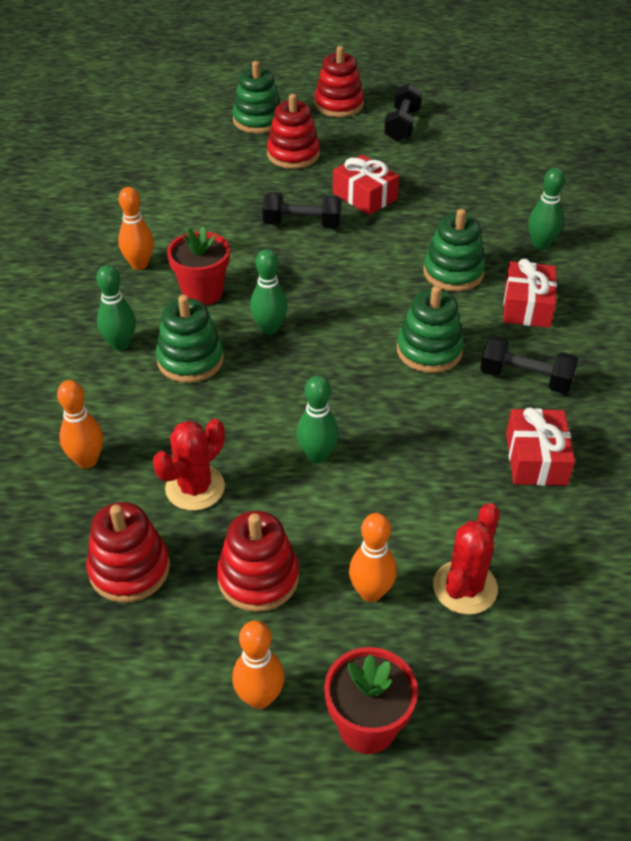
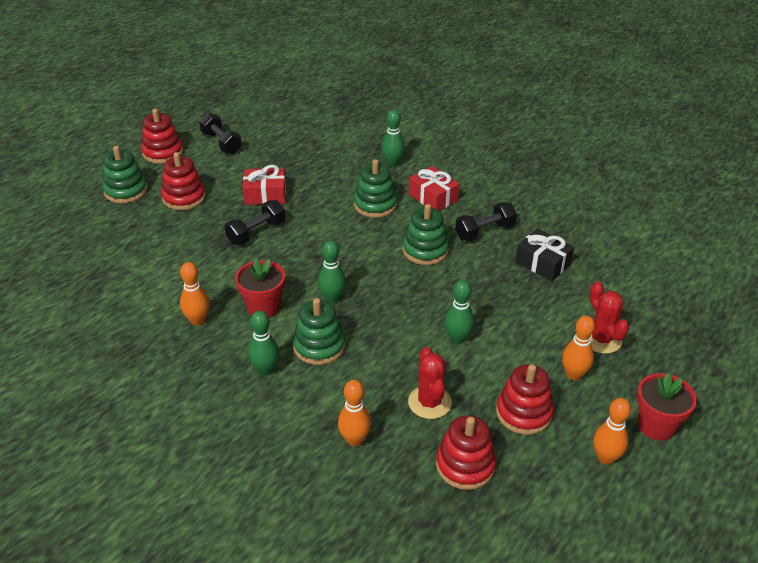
camera: 50 degrees left, 5 degrees down
(536, 459) = (542, 263): red gift -> black gift

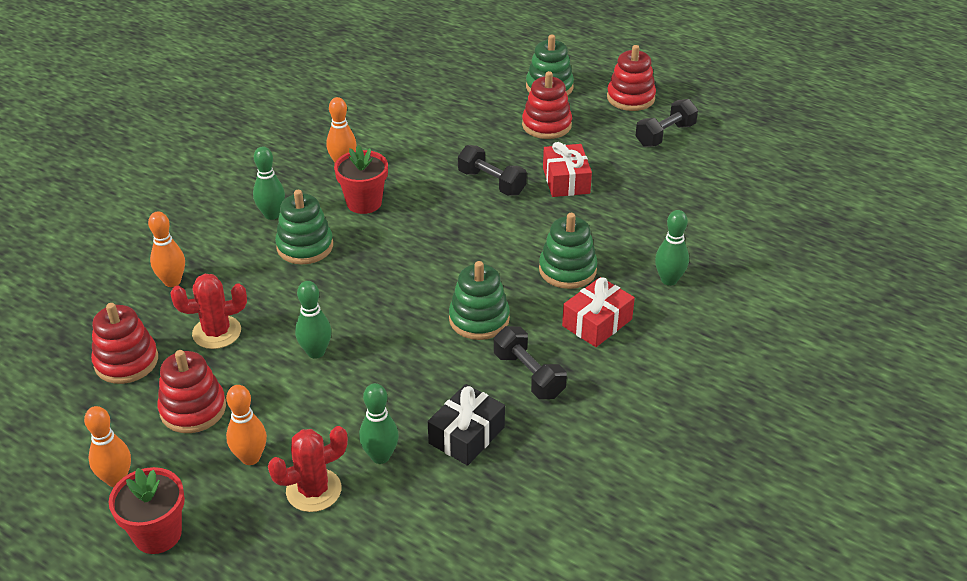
camera: 85 degrees right, 0 degrees up
(332, 298) = (382, 249): green bowling pin -> green bowling pin (380, 456)

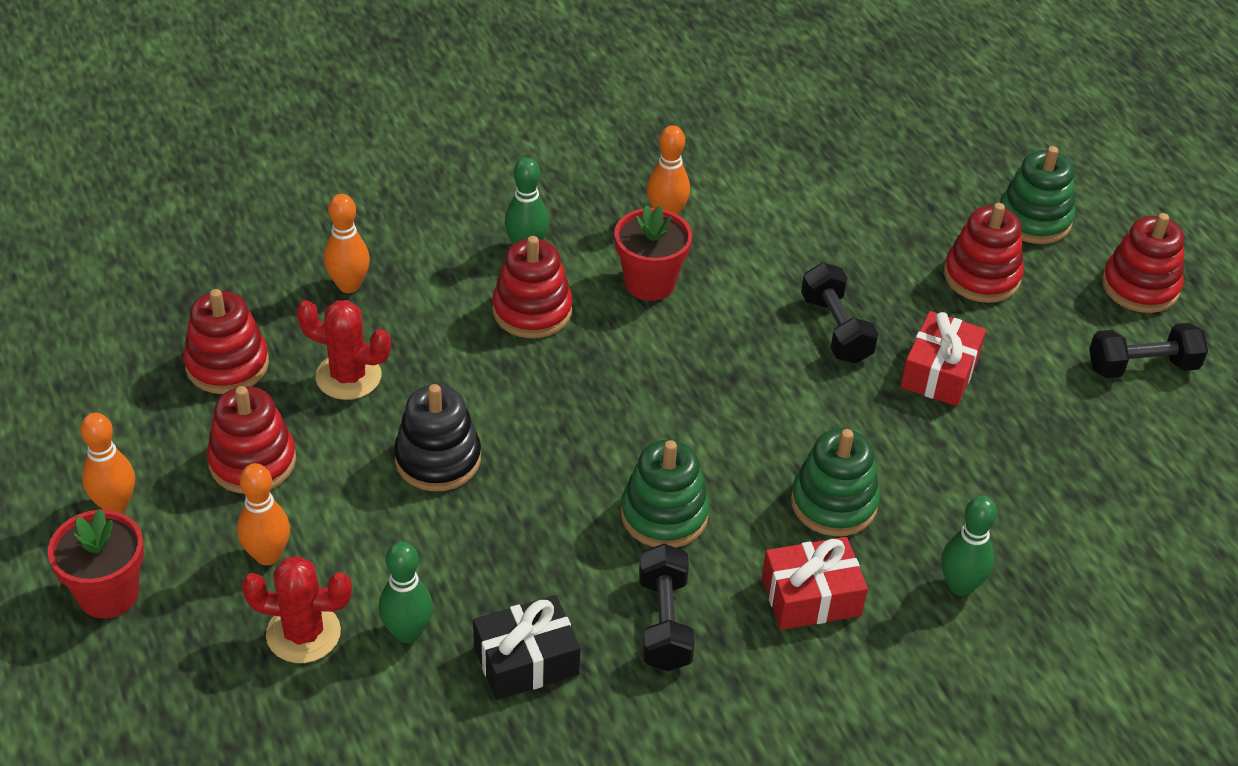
camera: 30 degrees right, 5 degrees up
(305, 246) = (532, 310): green stacking toy -> red stacking toy
(316, 352) = (438, 459): green bowling pin -> black stacking toy

